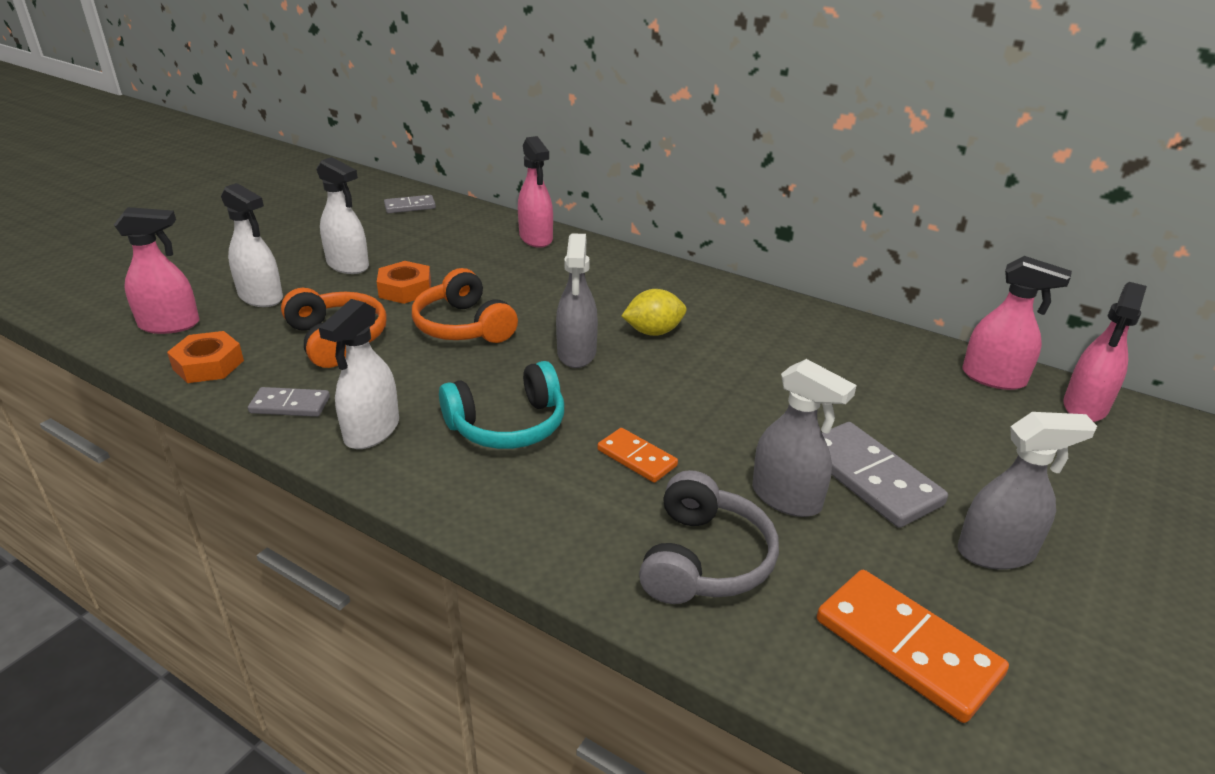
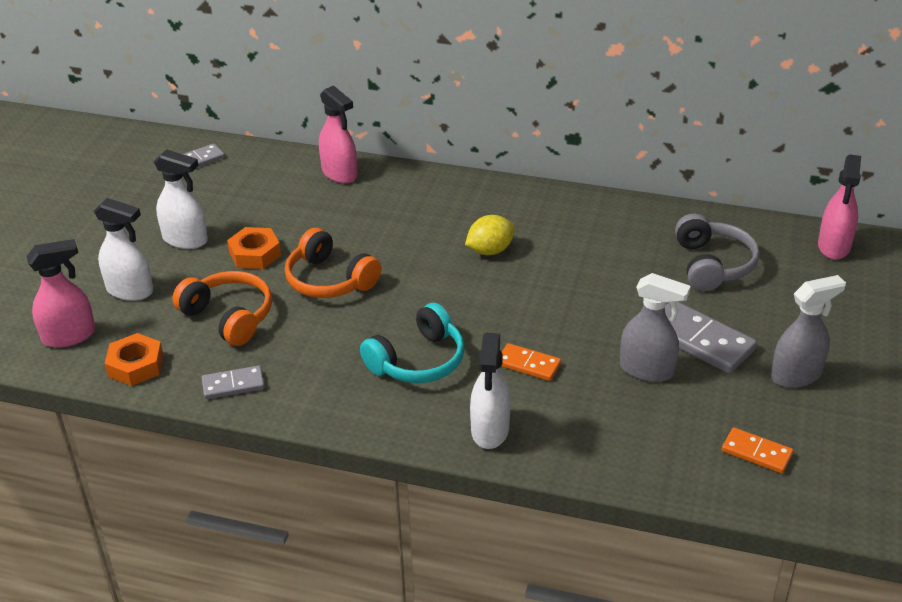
camera: 15 degrees left, 5 degrees up
(371, 431) = (315, 391): white spray bottle -> white spray bottle (490, 430)
(576, 353) = (438, 285): grey spray bottle -> none
(704, 559) = (608, 428): grey headphones -> grey headphones (712, 265)
(907, 647) = (756, 452): orange domino -> orange domino, size x0.58
(994, 378) = (764, 235): pink spray bottle -> none

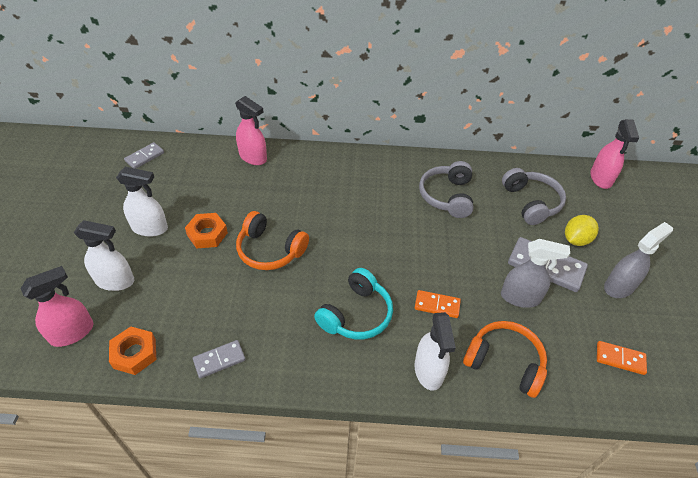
camera: 15 degrees left, 10 degrees up
(229, 317) = (200, 295): orange headphones -> orange headphones (504, 362)
(490, 250) = (379, 209): yellow lemon -> yellow lemon (576, 240)
(592, 245) = (447, 196): none -> grey headphones

